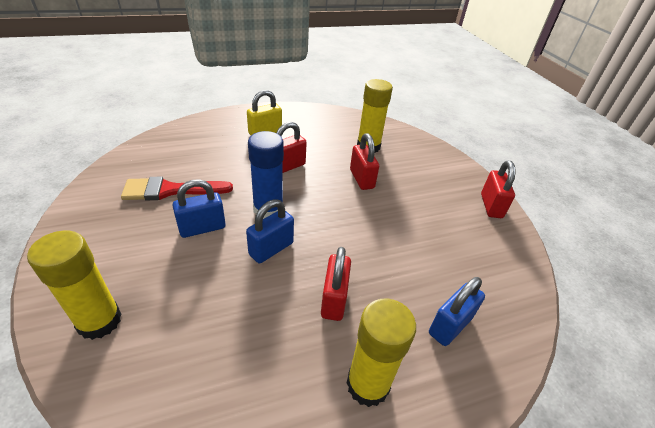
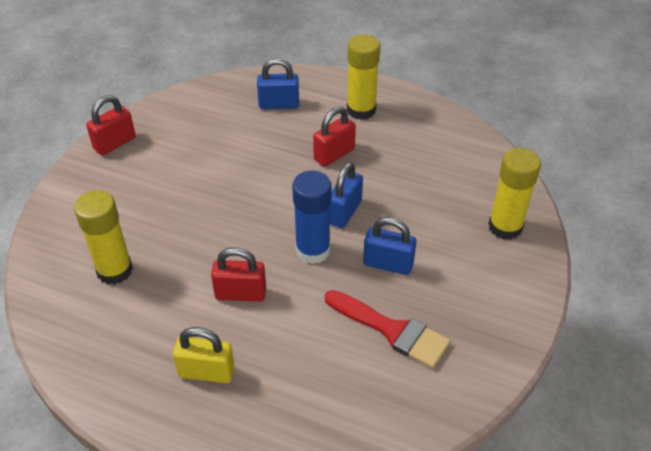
camera: 135 degrees left, 5 degrees up
(271, 249) = (344, 212): blue padlock -> blue padlock turned 60 degrees counterclockwise
(361, 179) = (184, 233): red padlock -> none

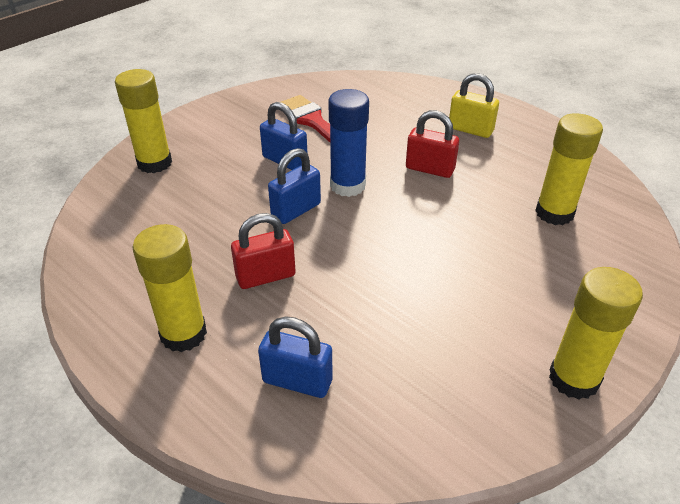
camera: 160 degrees left, 5 degrees down
(114, 143) = (573, 378): red padlock -> yellow glue stick

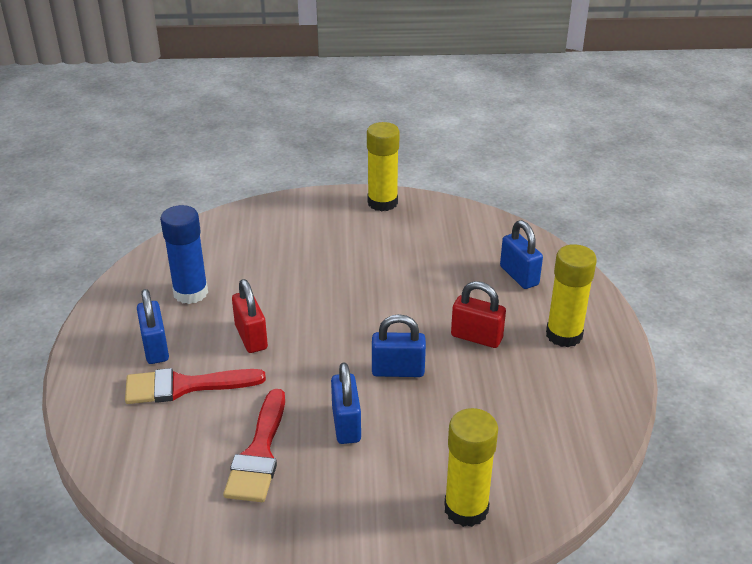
camera: 135 degrees left, 5 degrees down
(347, 185) = (331, 365): blue glue stick -> blue glue stick (190, 293)
(413, 124) = (184, 386): none -> red brush
(470, 130) = (155, 348): yellow padlock -> blue padlock
(554, 213) = (237, 259): yellow glue stick -> none

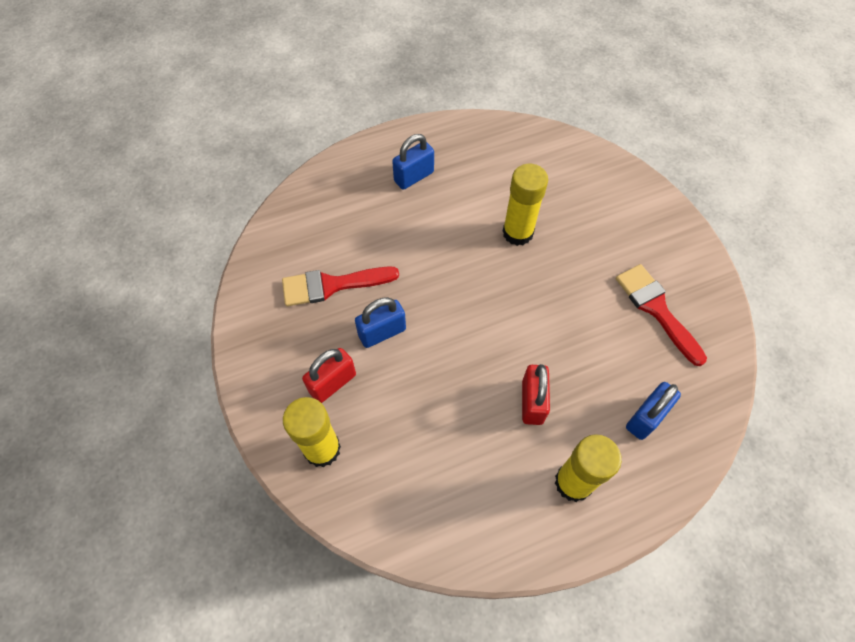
camera: 70 degrees right, 25 degrees up
(184, 386) = (381, 212): red brush -> red brush (656, 309)
(190, 293) = (485, 171): blue glue stick -> none
(251, 337) = (452, 231): red padlock -> red padlock (332, 383)
(382, 203) = (693, 260): yellow glue stick -> yellow glue stick (517, 232)
(398, 371) = (459, 350): blue padlock -> none

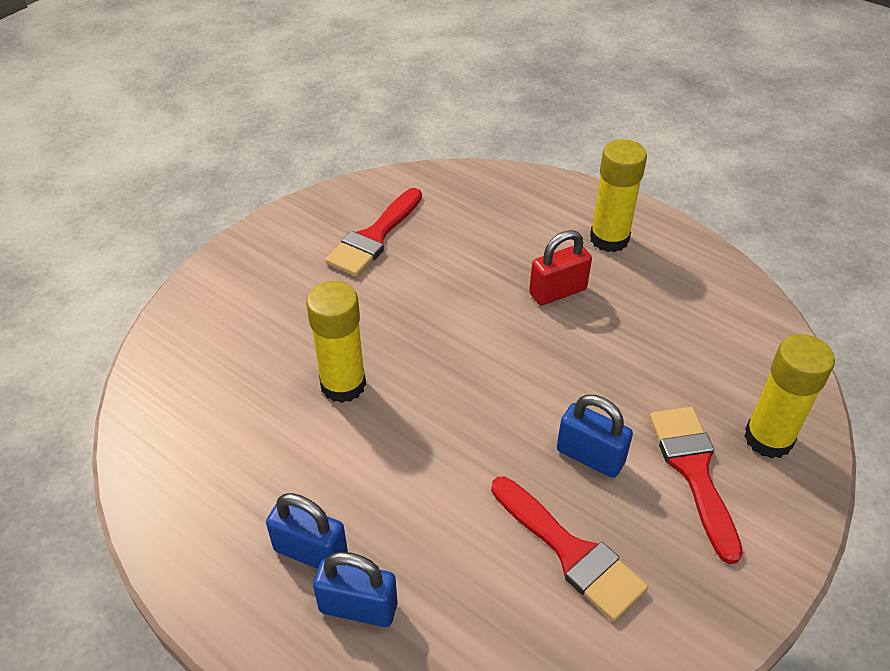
camera: 120 degrees left, 15 degrees down
(332, 383) = (693, 471): red padlock -> red brush
(646, 417) = (504, 213): blue padlock -> blue padlock (358, 607)

